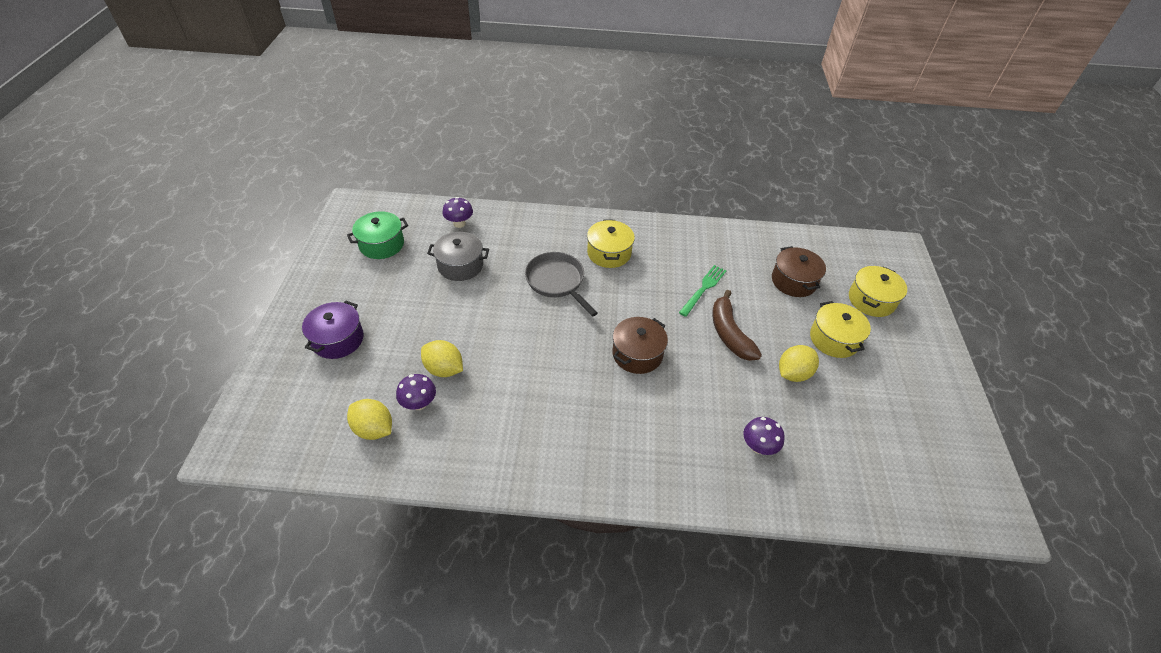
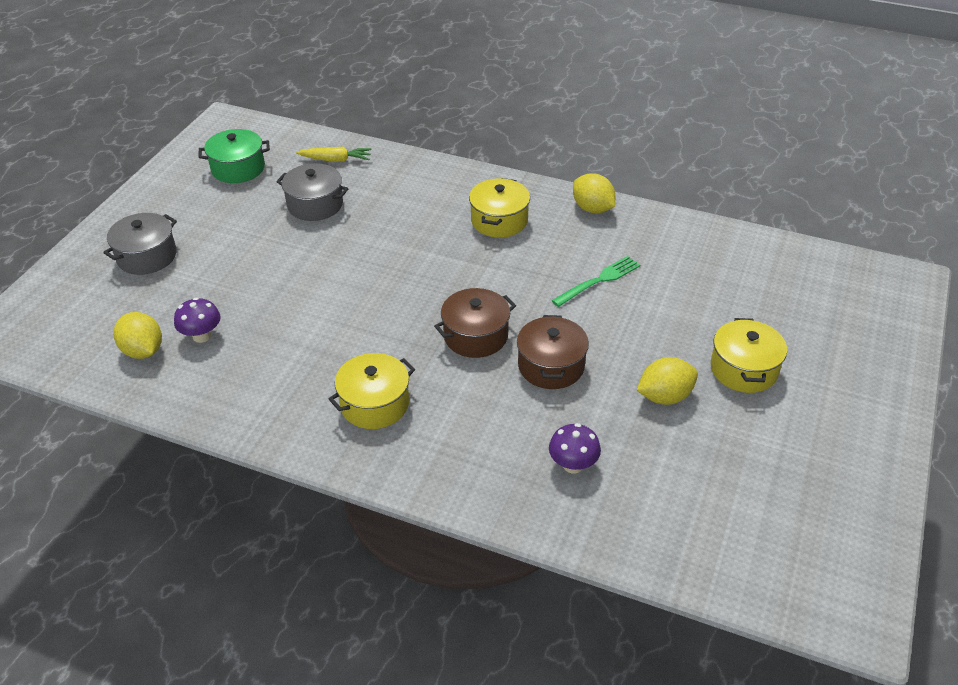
camera: 20 degrees right, 5 degrees down
(338, 339) = (147, 256): purple pot -> grey pot
(444, 369) = (245, 307): yellow lemon -> yellow lemon (592, 209)
(459, 223) = (336, 160): purple mushroom -> yellow carrot
(557, 282) = (419, 241): grey pan -> none
(729, 333) = (605, 336): brown banana -> none
(793, 281) = (726, 293): brown pot -> brown pot (551, 366)
(871, 300) = (825, 334): yellow pot -> yellow pot (374, 404)

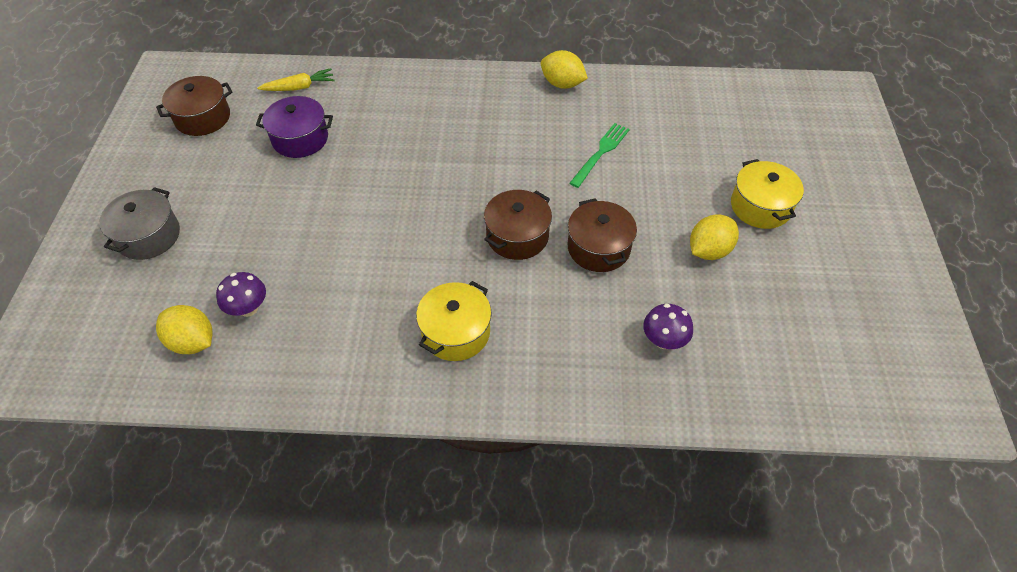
camera: 20 degrees left, 10 degrees up
(238, 168) = (203, 118): green pot -> brown pot
(315, 205) = (300, 139): grey pot -> purple pot
(499, 220) = (484, 115): yellow pot -> none

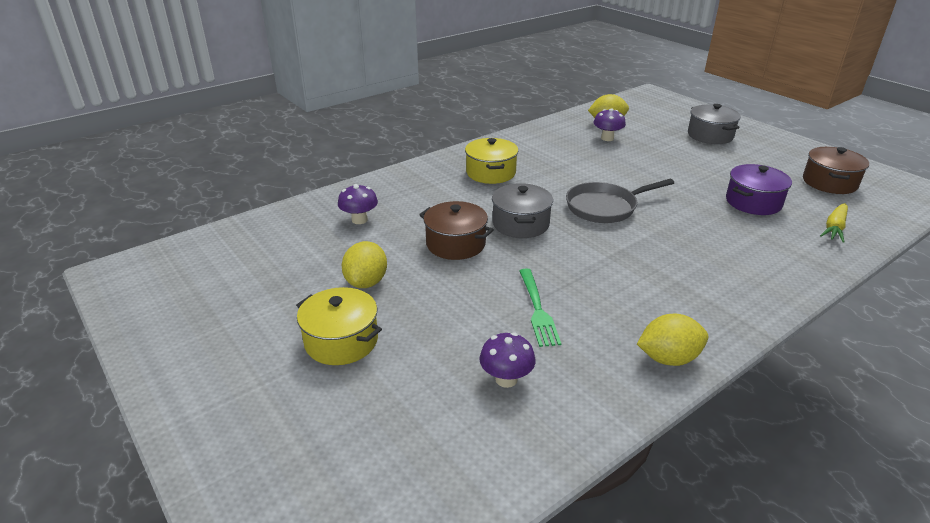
camera: 140 degrees right, 20 degrees down
(420, 209) = (605, 207): none -> grey pan
(517, 236) = (520, 224): brown pot -> grey pot
(670, 124) = (506, 379): none -> purple mushroom

